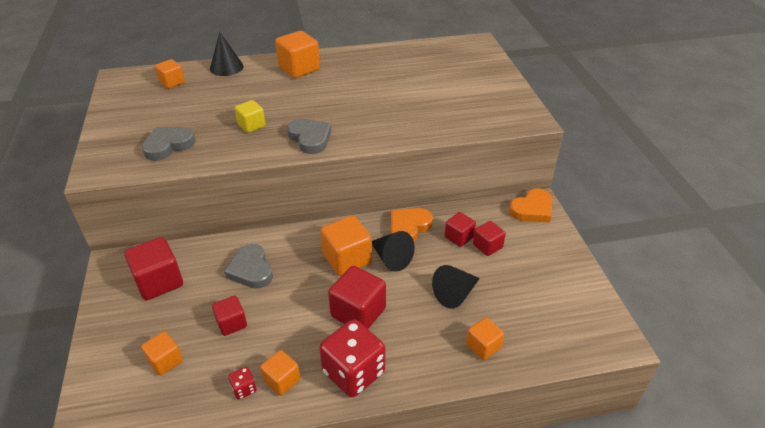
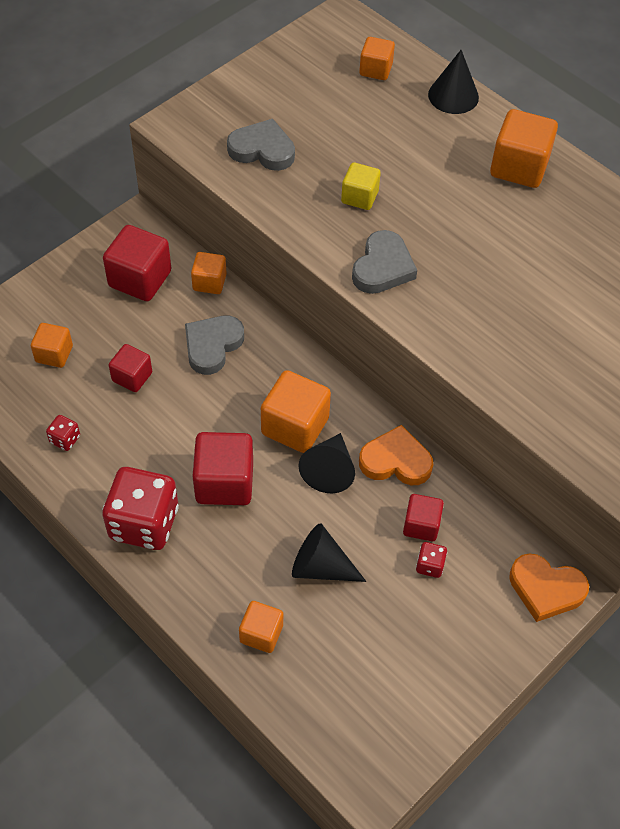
camera: 55 degrees right, 15 degrees up
(282, 380) = (94, 465): orange cube -> orange cube (209, 282)
(487, 246) = (430, 565): red cube -> red dice

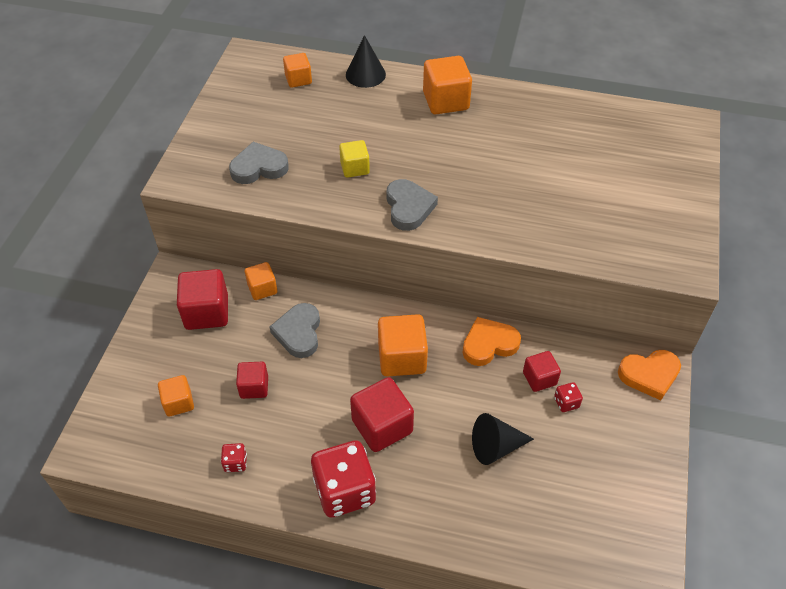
camera: 30 degrees left, 5 degrees down
(261, 633) = (491, 520): orange cube -> none
(329, 470) = (449, 375): black cone -> none

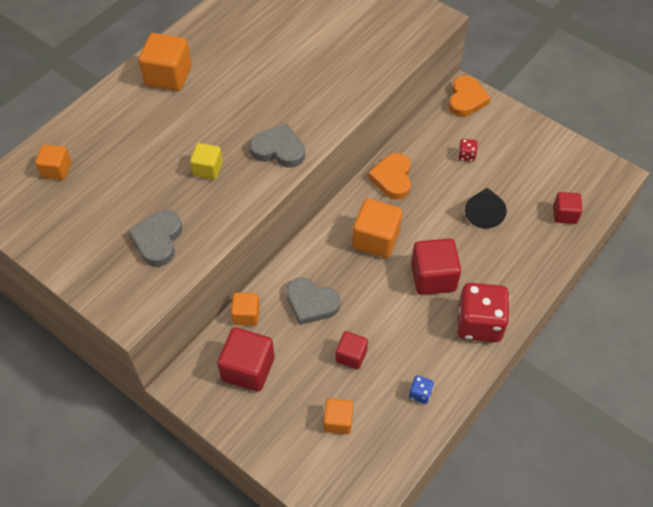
camera: 65 degrees left, 5 degrees up
(235, 463) = (420, 393): red dice -> blue dice
(365, 74) = (90, 117): black cone -> none
(539, 378) = (438, 161): red cube -> red cube (564, 214)

